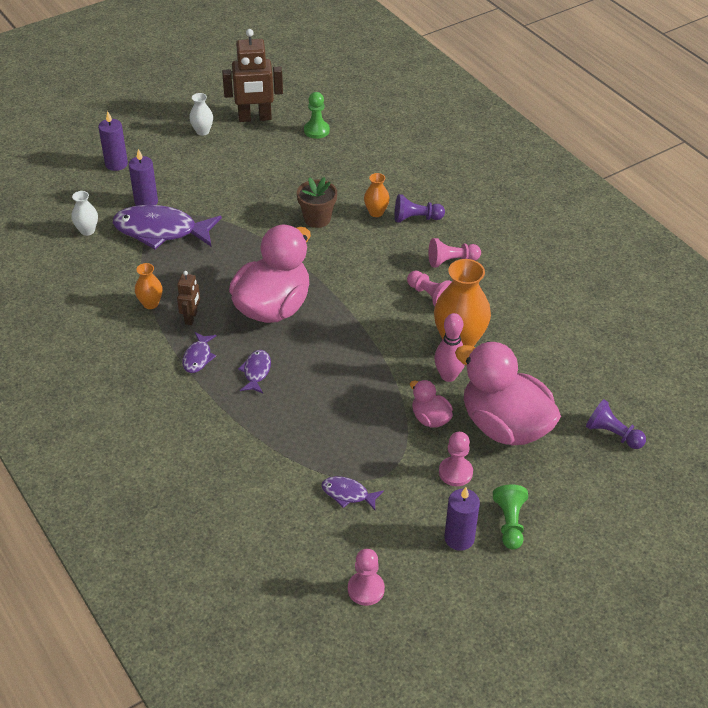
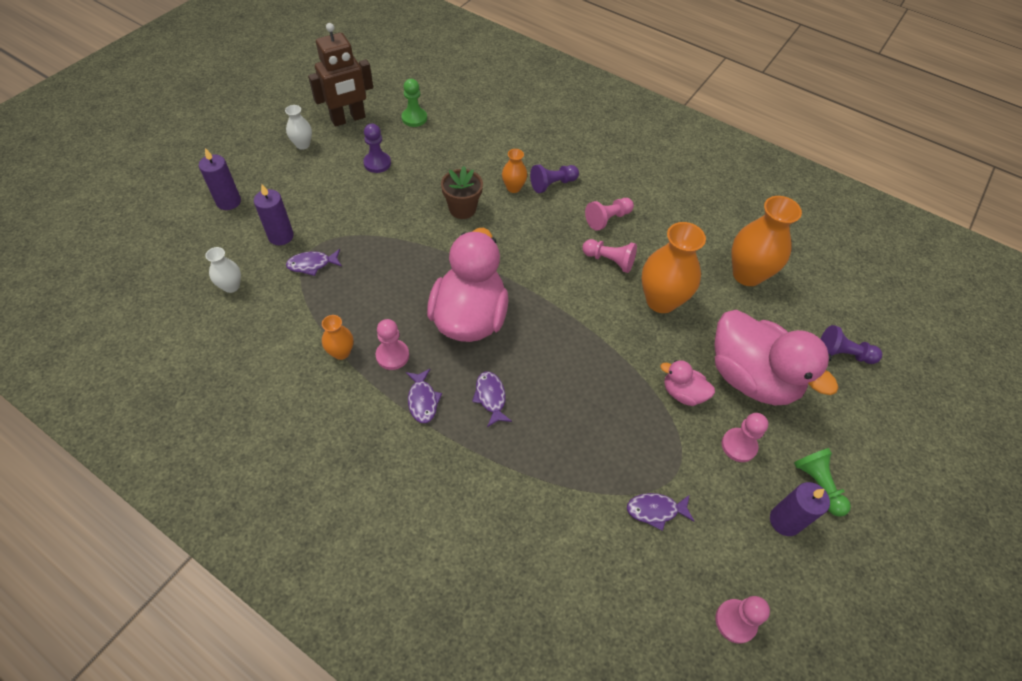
camera: 25 degrees left, 10 degrees up
(161, 231) = (312, 264): purple fish -> purple fish, size x0.47
(191, 318) = (392, 355): brown robot -> pink pawn
(261, 162) = (377, 163): none -> purple pawn
(448, 376) = (672, 340): pink bowling pin -> none
(504, 426) = (751, 377): pink duck -> pink duck turned 150 degrees counterclockwise
(561, 343) = (747, 274): none -> orange vase

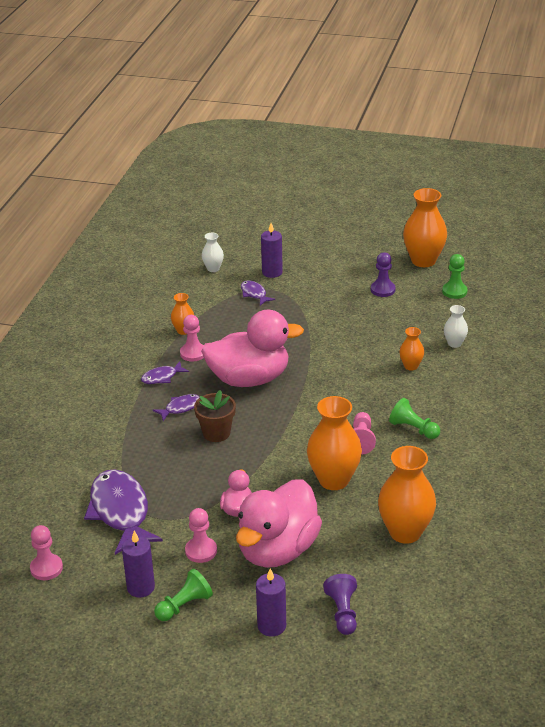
camera: 75 degrees right, 20 degrees down
(228, 202) = (289, 240): purple candle -> purple candle (272, 626)
(303, 145) = (374, 250): white vase -> white vase (454, 343)
(348, 119) = (423, 261): brown robot -> orange vase
(462, 209) = (363, 346): brown flower pot -> brown flower pot (216, 433)
(552, 184) = (433, 387): purple pawn -> none
(607, 219) = (413, 429): pink pawn -> green pawn
(655, 510) = (120, 512): purple fish -> purple fish, size x2.12

